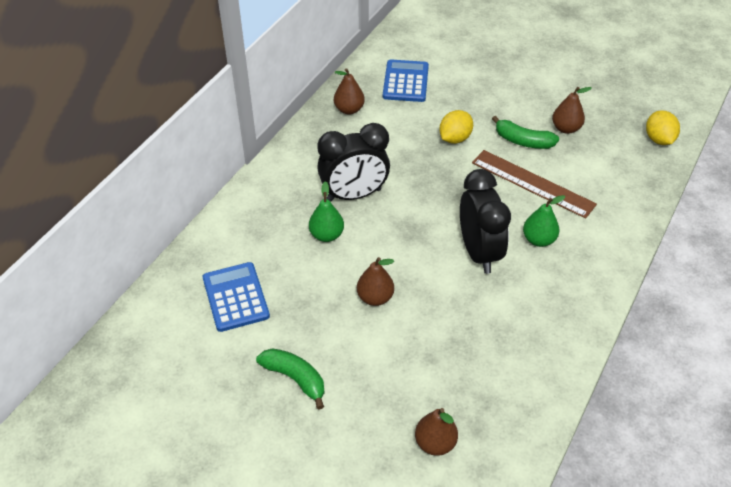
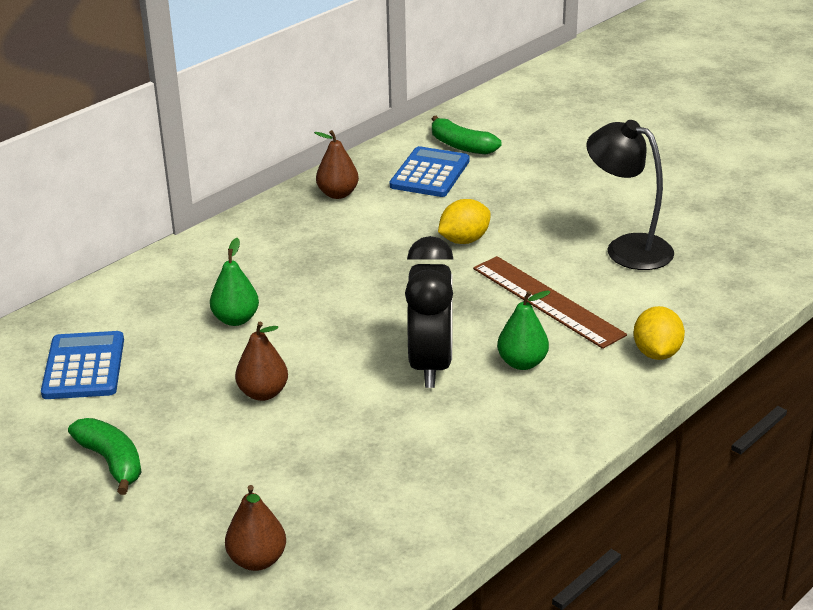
camera: 15 degrees right, 15 degrees down
(354, 195) = (295, 282): black clock -> none
(523, 141) = (558, 254): green banana -> green banana (461, 146)
(566, 128) = (627, 248): brown pear -> black lamp
(658, 139) = (758, 276): yellow lemon -> yellow lemon (656, 353)

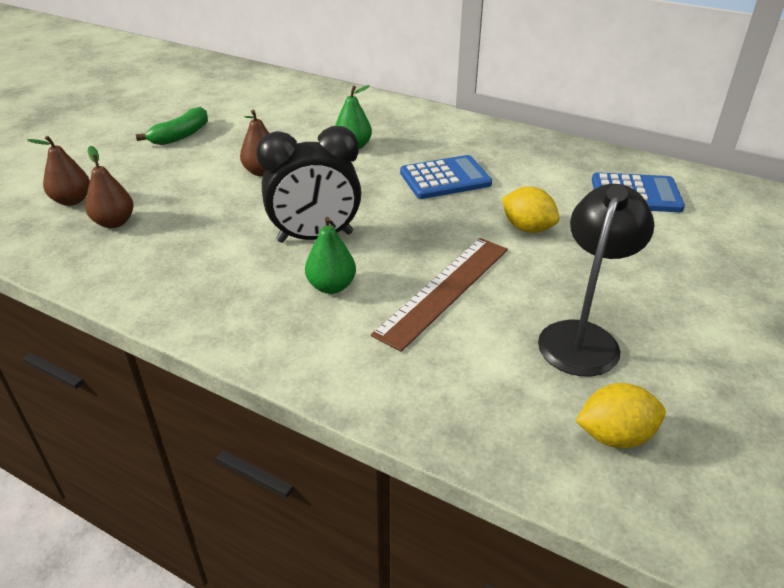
camera: 75 degrees right, 5 degrees up
(84, 367) = (281, 109): blue calculator -> blue calculator (445, 178)
(338, 194) = (561, 156): brown pear -> brown pear (114, 222)
(461, 146) = (707, 203): green banana -> none
(656, 353) = (374, 378): yellow lemon -> yellow lemon (614, 436)

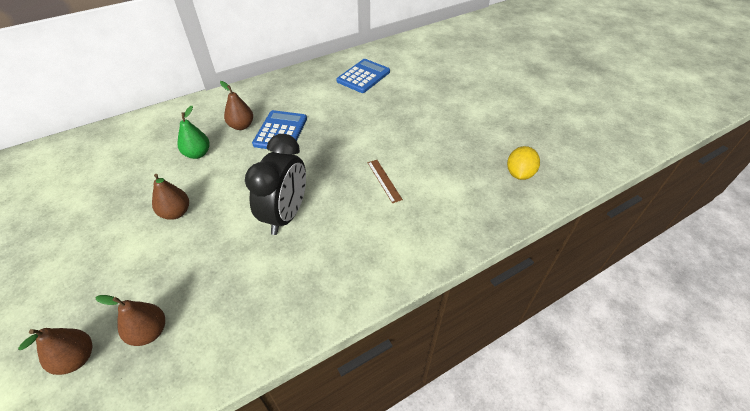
camera: 60 degrees left, 10 degrees up
(181, 135) = (57, 245): green banana -> none
(331, 286) = (343, 227): green pear -> none
(424, 151) = (241, 126): none -> brown pear
(444, 290) = (384, 180): brown ruler -> brown ruler, size x0.51
(527, 228) = (358, 125): yellow lemon -> none
(582, 337) = (453, 150): black lamp -> none

